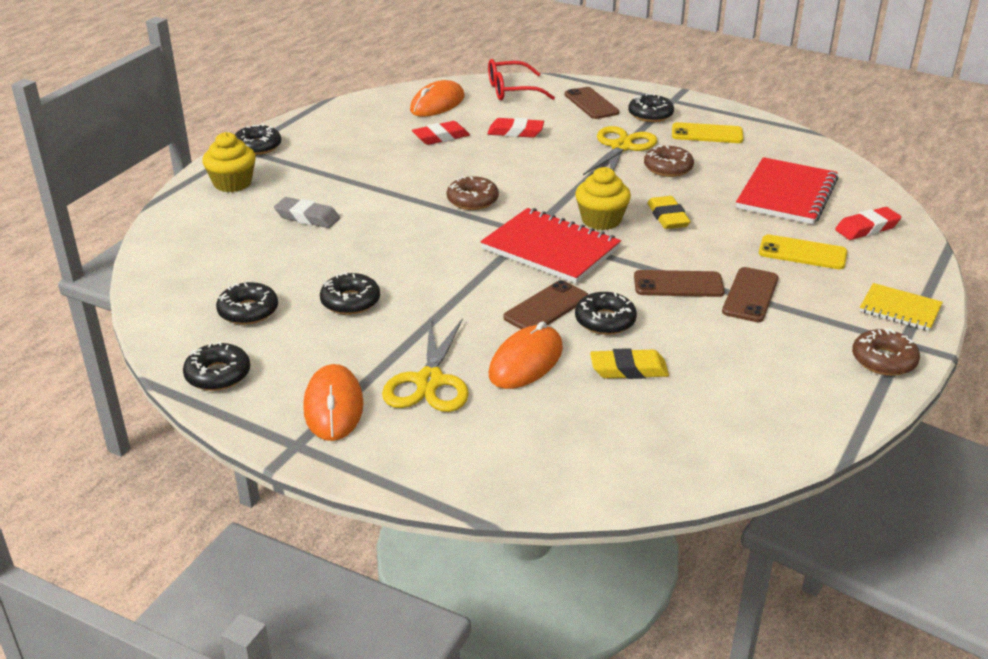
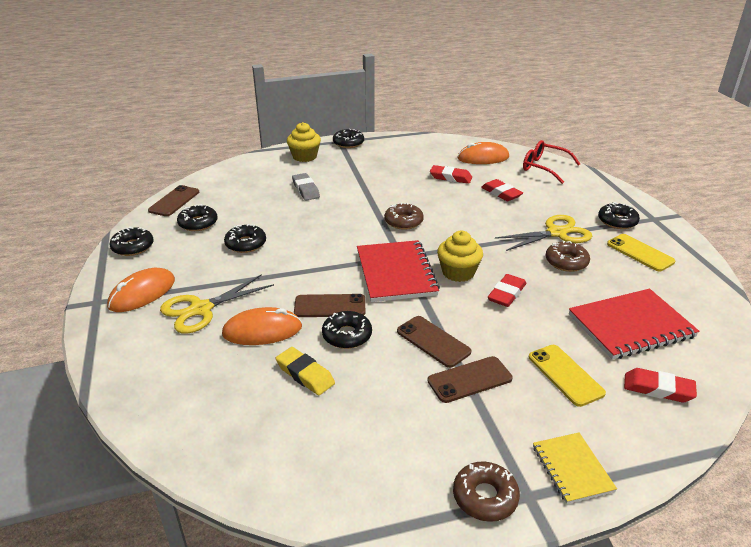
camera: 45 degrees right, 0 degrees up
(591, 104) = (585, 196): brown phone -> brown phone (174, 201)
(667, 217) = (506, 294): yellow eraser -> red eraser

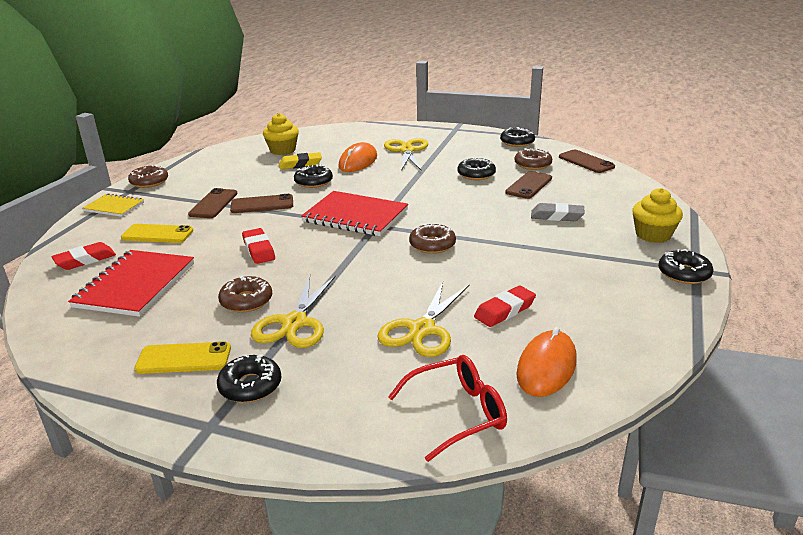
camera: 125 degrees right, 5 degrees down
(142, 293) = (448, 139): orange mouse -> none
(198, 223) = (532, 164): black donut -> brown donut
(330, 306) = (351, 184): brown phone -> brown phone (529, 185)
(458, 272) = (317, 241): yellow cupcake -> yellow cupcake (282, 150)
(501, 193) = (422, 329): red eraser -> yellow scissors

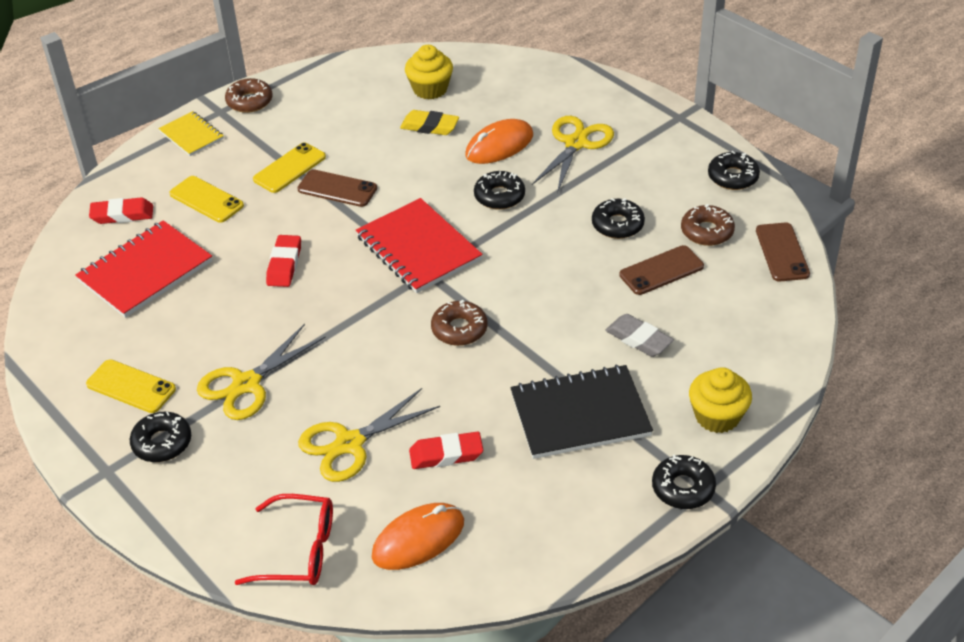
camera: 30 degrees right, 15 degrees up
(213, 204) = (289, 168): brown phone -> yellow phone
(246, 301) = (225, 336): brown donut -> none
(313, 182) = (420, 167): black donut -> black donut (499, 196)
(569, 260) = (580, 414): none -> black notebook

